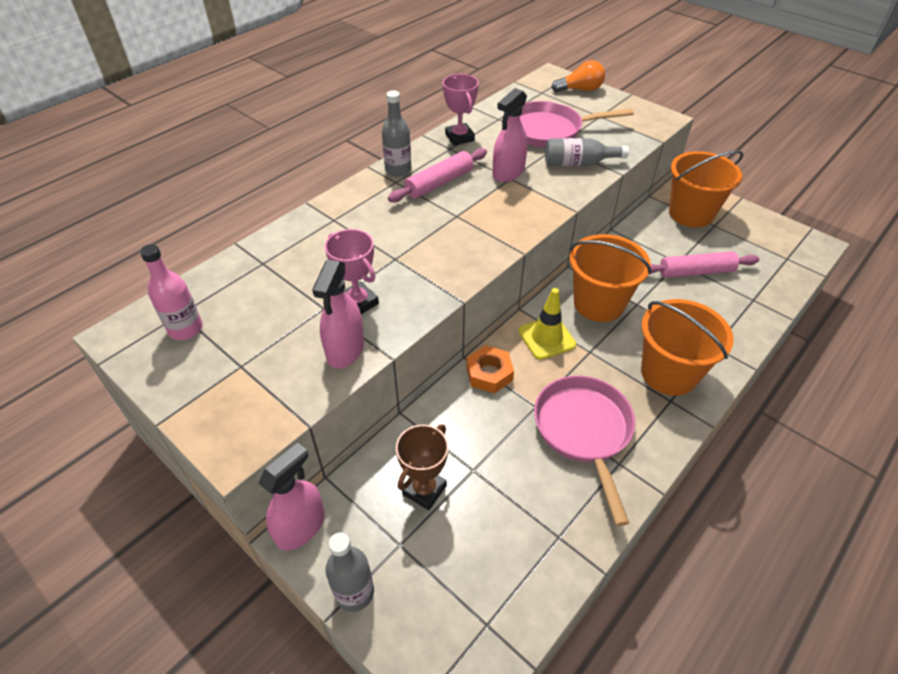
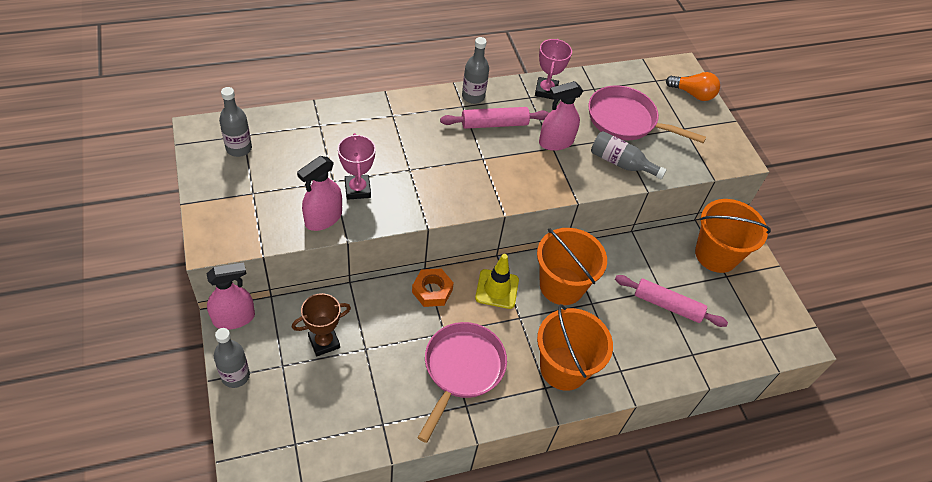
camera: 25 degrees right, 5 degrees up
(185, 329) = (239, 148): pink bottle -> grey bottle

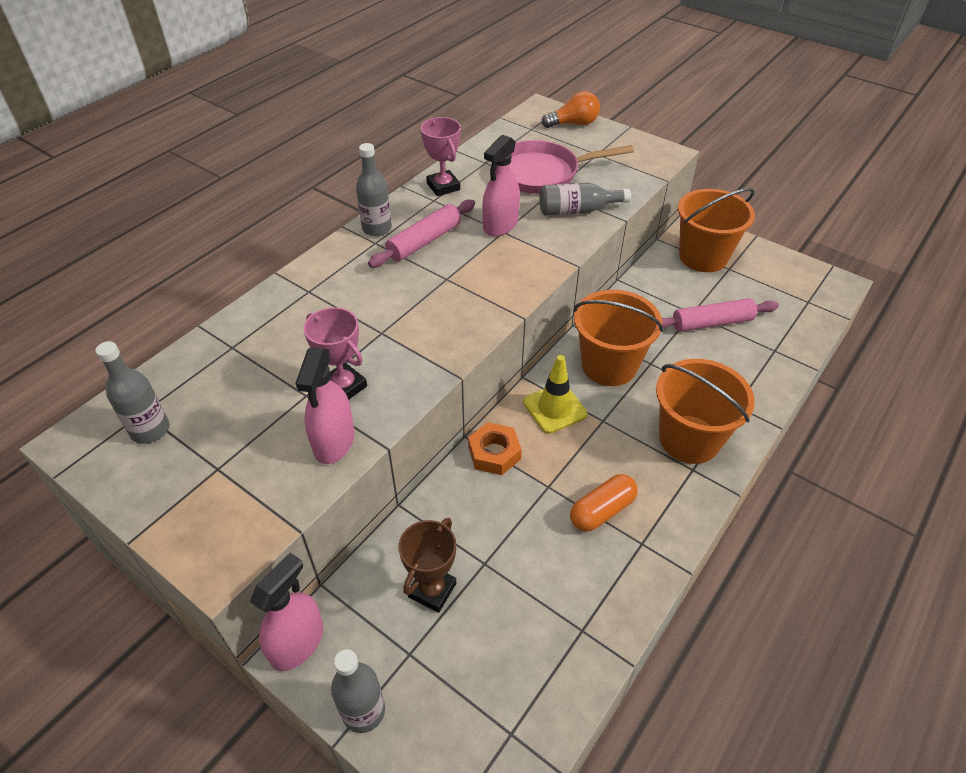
camera: 30 degrees left, 5 degrees down
(462, 370) = (602, 511): pink pan -> orange capsule

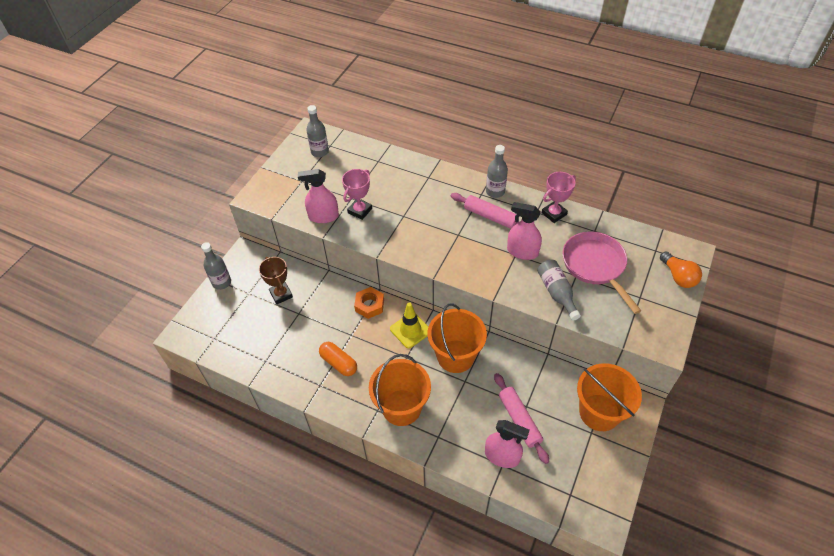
camera: 80 degrees right, 5 degrees up
(297, 643) = (250, 251): pink spray bottle -> pink spray bottle (502, 456)
(432, 590) = (281, 294): brown trophy -> brown trophy turned 45 degrees clockwise

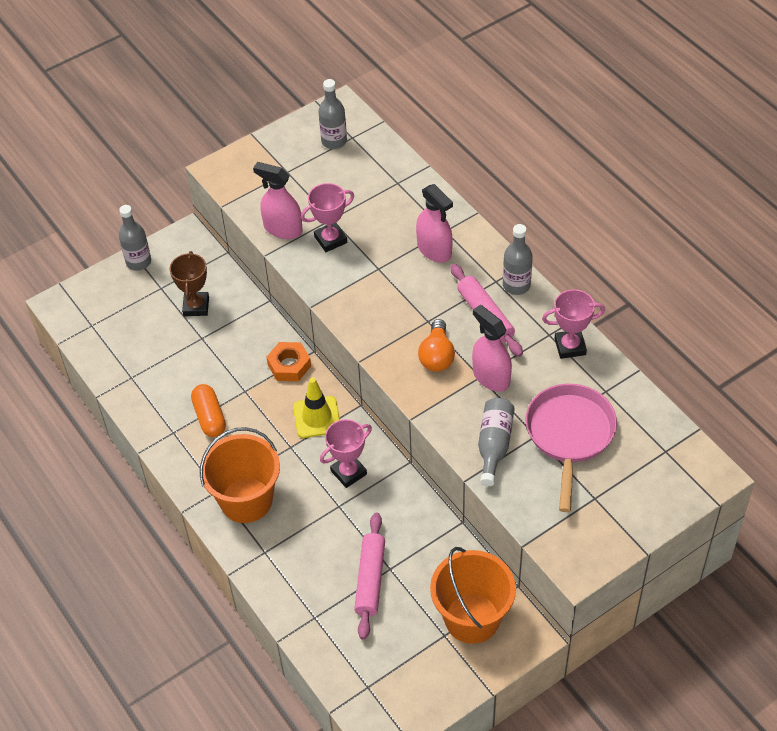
camera: 30 degrees right, 0 degrees up
(455, 356) = (348, 472): orange bucket -> pink trophy
(502, 456) = (321, 608): pink spray bottle -> pink spray bottle (434, 250)
(678, 277) = (666, 496): orange light bulb -> orange light bulb (437, 356)

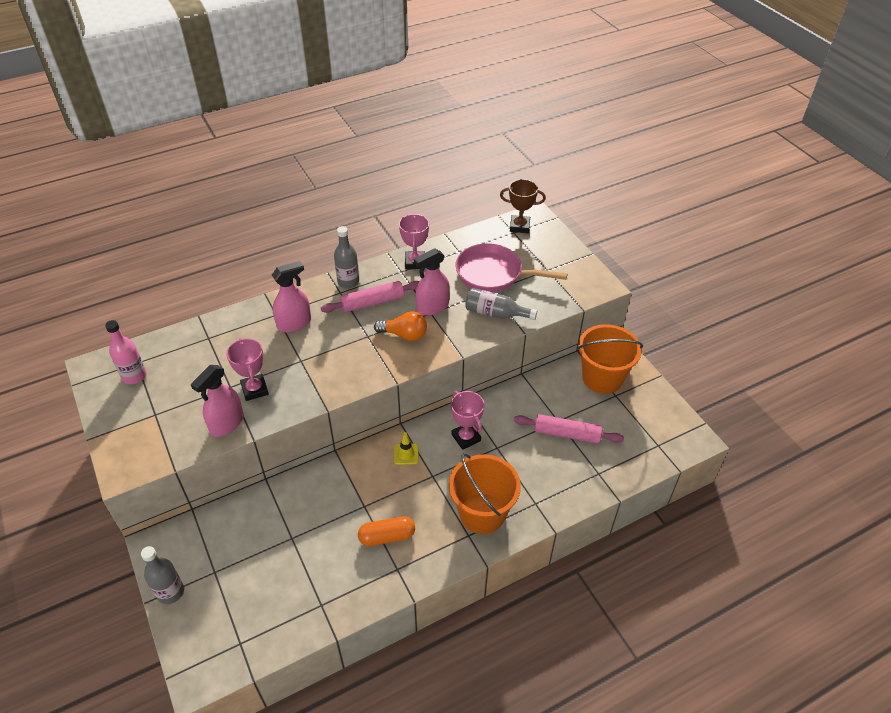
camera: 85 degrees left, 5 degrees down
(196, 306) = (251, 540): brown trophy -> brown trophy (519, 226)
(289, 365) = (345, 469): orange nut -> none
(317, 417) = (406, 454): yellow traffic cone -> yellow traffic cone, size x0.64
(334, 141) = (134, 376): grey bottle -> pink bottle

